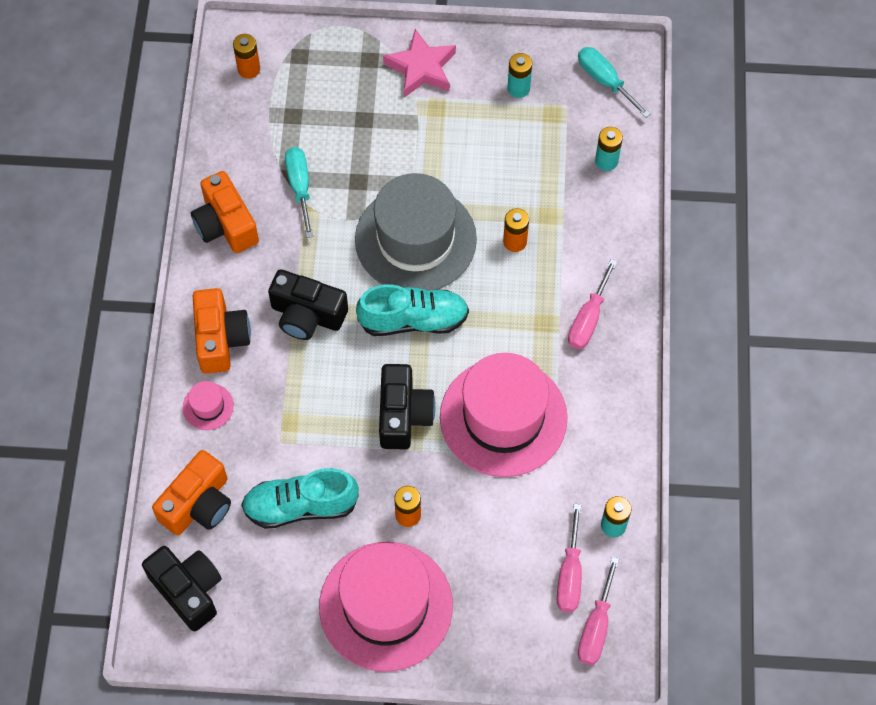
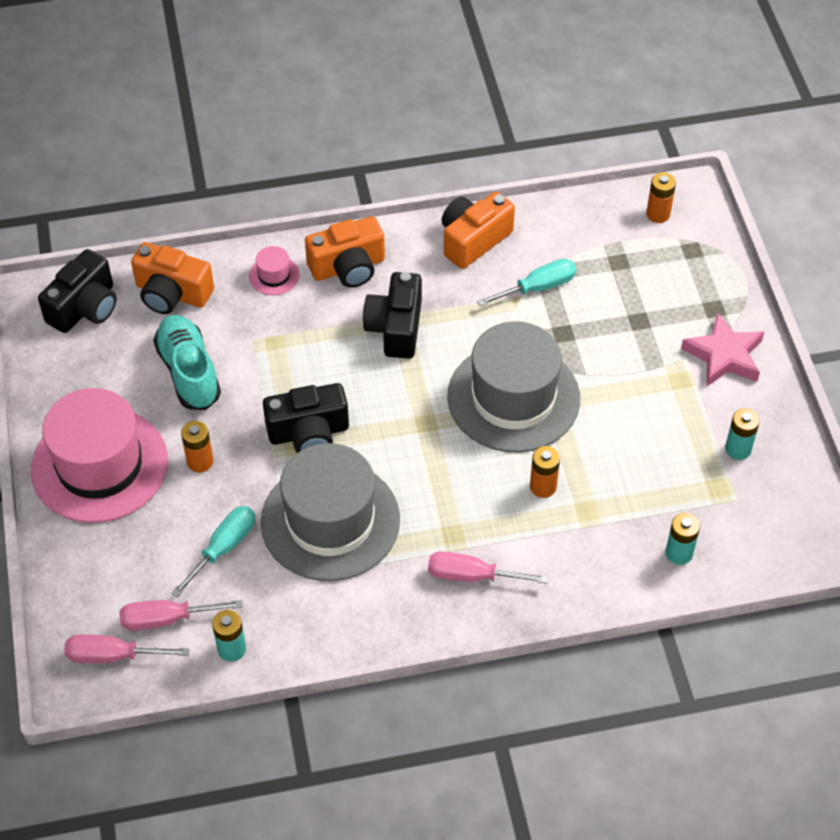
camera: 75 degrees right, 10 degrees down
(413, 320) = (419, 417): turquoise shoe -> none
(503, 417) = (330, 520): pink hat -> grey hat
(605, 81) = (785, 530): turquoise screwdriver -> turquoise screwdriver (223, 548)

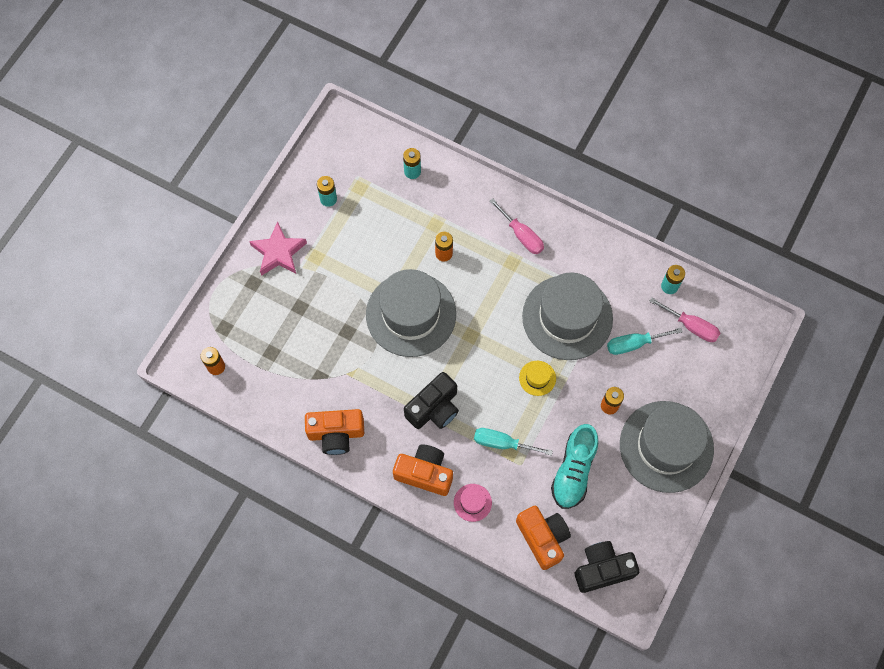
camera: 140 degrees left, 15 degrees up
(99, 465) = (666, 446): pink hat -> grey hat
(113, 655) = (731, 327): pink screwdriver -> none
(308, 433) = (537, 378): black camera -> yellow hat
(538, 287) = (332, 372): turquoise screwdriver -> turquoise screwdriver (502, 443)

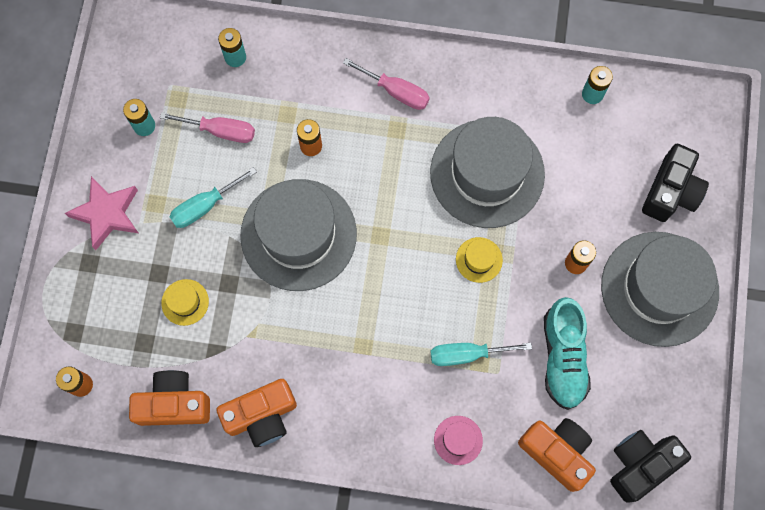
camera: 20 degrees left, 5 degrees up
(311, 334) = (185, 302): none -> yellow hat
(425, 473) = (387, 425): orange camera -> orange camera (174, 403)
(434, 408) = (369, 341): black camera -> black camera (671, 191)
(634, 344) = (577, 178): turquoise screwdriver -> turquoise screwdriver (205, 206)
(691, 326) = (635, 134): pink screwdriver -> pink screwdriver (220, 131)

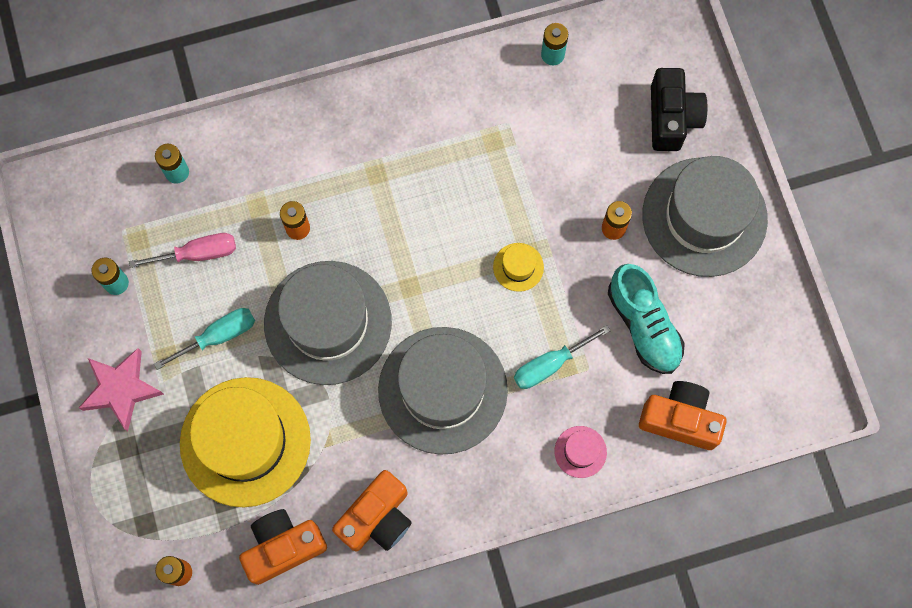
camera: 25 degrees left, 0 degrees up
(185, 302) = (245, 441): yellow hat -> yellow hat, size x2.49
(205, 206) = (218, 336): turquoise screwdriver -> turquoise screwdriver turned 150 degrees counterclockwise
(396, 91) = (357, 136): pink screwdriver -> none
(487, 173) = (486, 178): grey hat -> grey hat (442, 390)
(640, 464) = (764, 394): black camera -> none

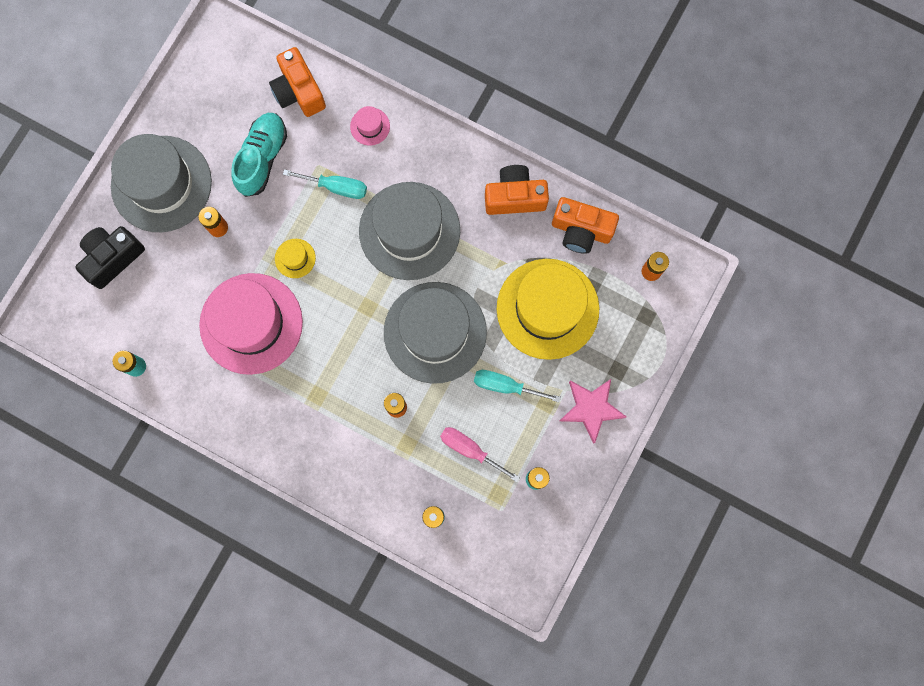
camera: 135 degrees left, 5 degrees up
(496, 177) = (251, 323): none -> pink hat

